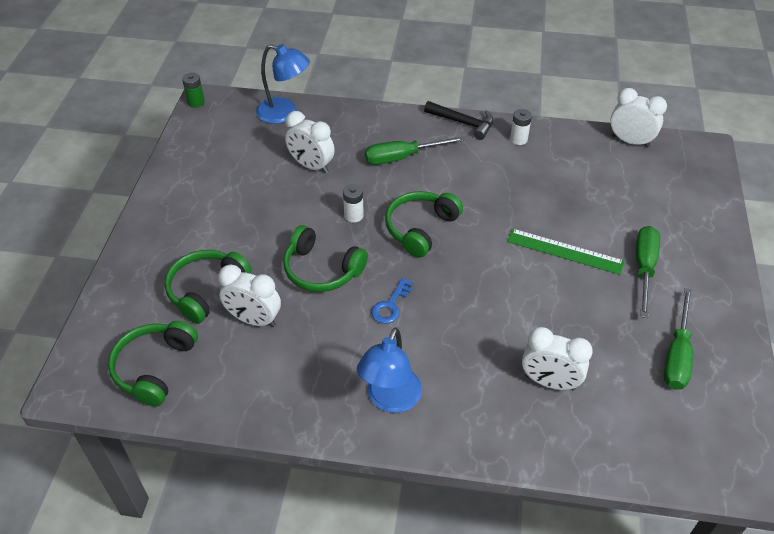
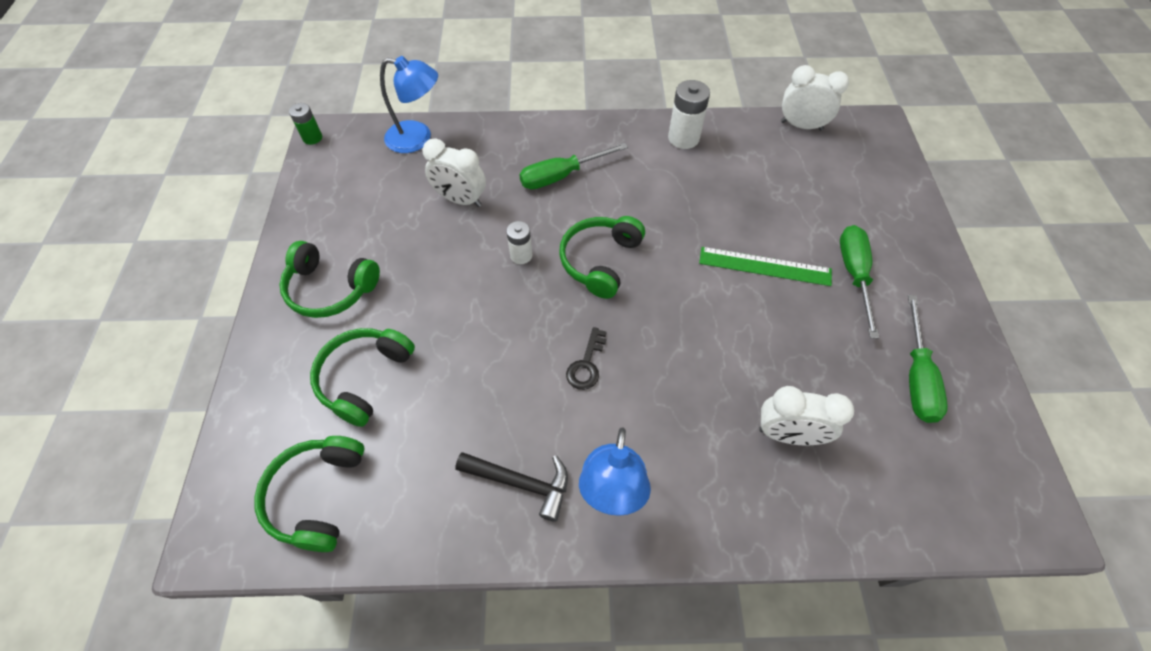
camera: 10 degrees left, 10 degrees up
(254, 319) = (429, 408): white clock -> none
(322, 270) = (498, 330): green headphones -> green headphones (330, 288)
(390, 305) = (586, 364): blue key -> black key
(463, 123) = (619, 126): black hammer -> black hammer (521, 483)
(518, 139) = (683, 138): white battery -> white battery, size x1.61

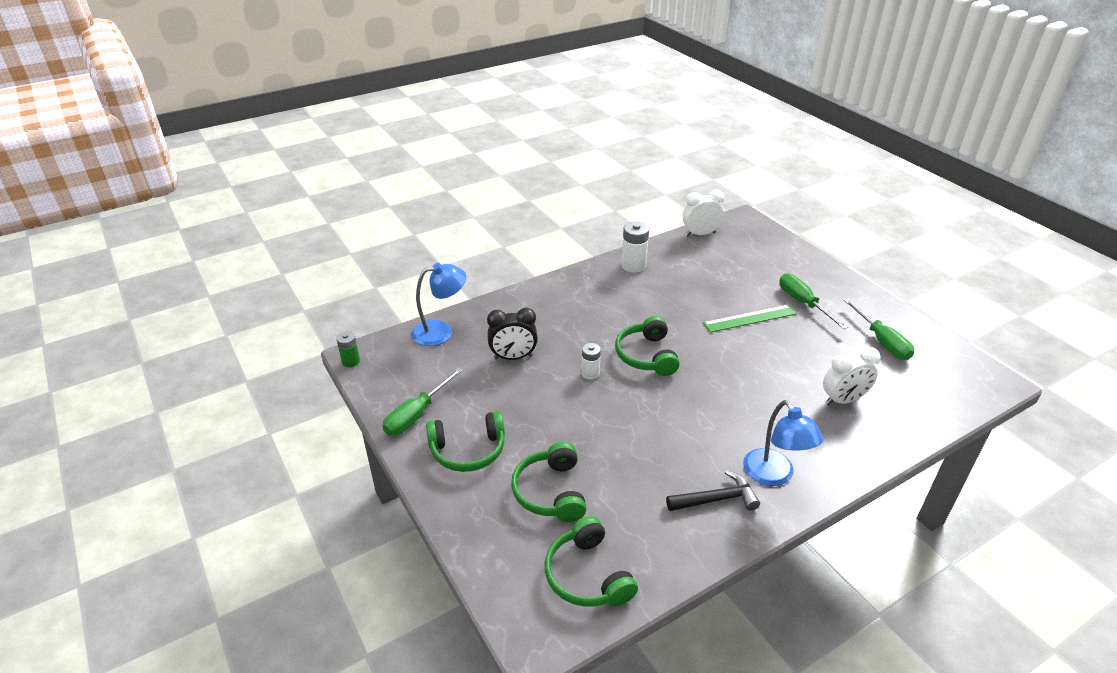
camera: 30 degrees left, 20 degrees down
(461, 200) = (513, 357): white clock -> black clock
(561, 176) = (572, 316): green screwdriver -> green screwdriver (417, 414)
(586, 364) = (694, 416): black key -> none

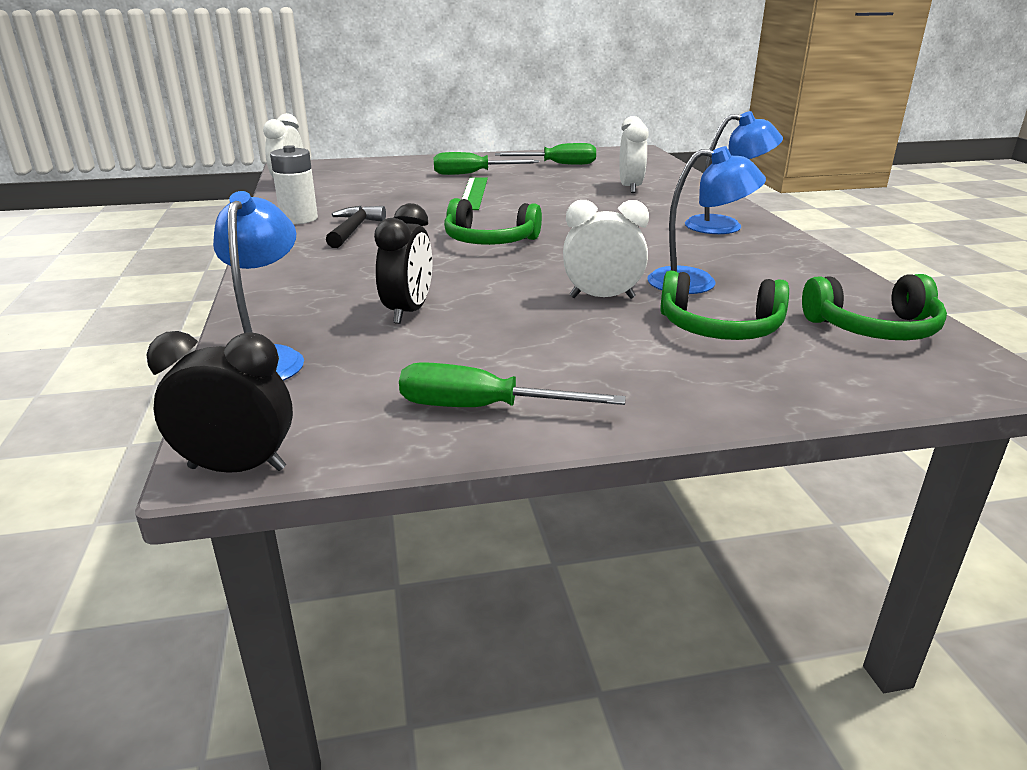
camera: 70 degrees left, 10 degrees down
(351, 361) = (237, 468): green battery -> black clock
(417, 414) = (482, 408): green screwdriver -> green screwdriver turned 135 degrees clockwise
(468, 450) = (605, 373): green headphones -> none
(573, 429) = (602, 297): none -> white clock
(590, 373) = (495, 272): white battery -> none
(626, 472) = (696, 282): none -> blue lamp
(716, 499) = (754, 251): black hammer -> black hammer (353, 230)

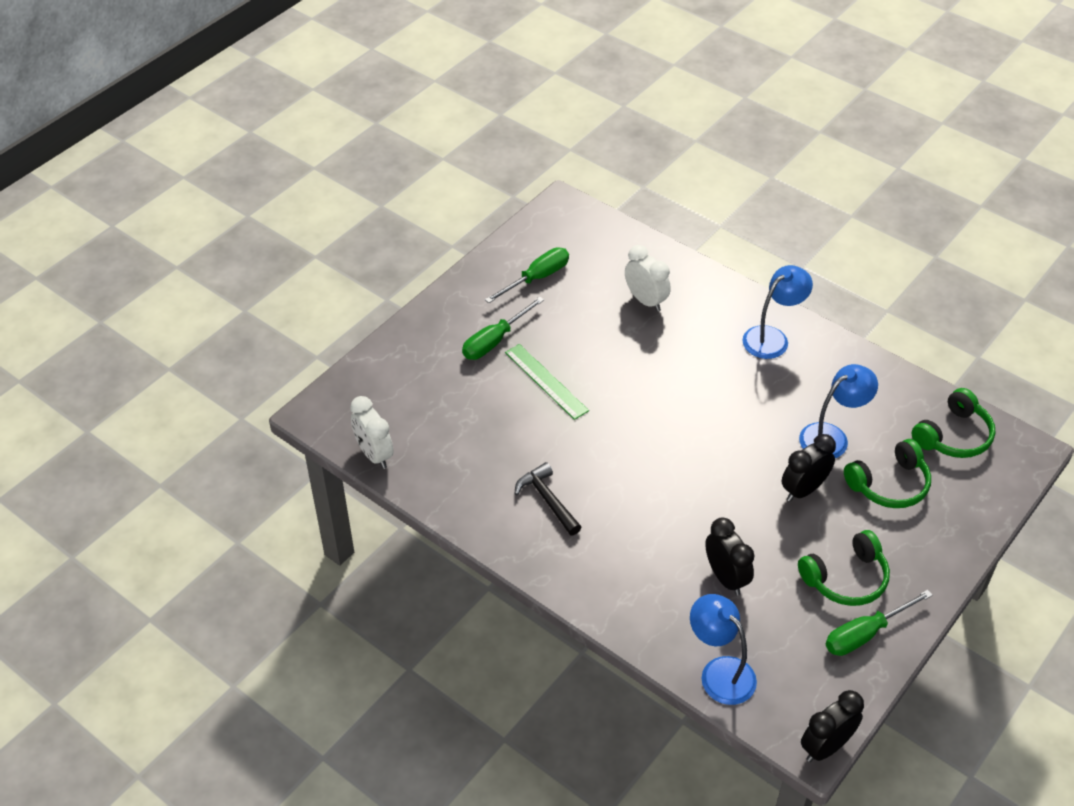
camera: 40 degrees left, 20 degrees up
(299, 219) = (482, 509): white battery -> none
(489, 241) = (657, 457): green headphones -> green headphones (846, 578)
(602, 297) = (803, 490): white clock -> black clock

